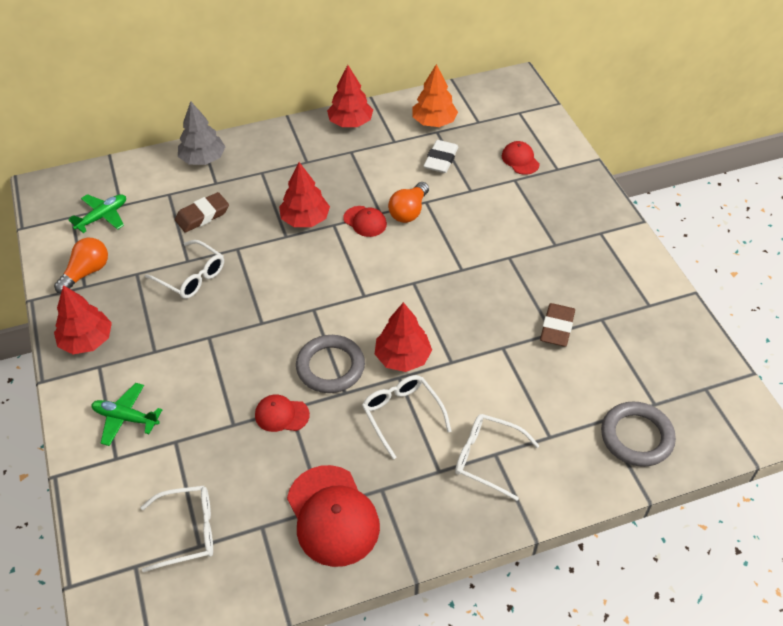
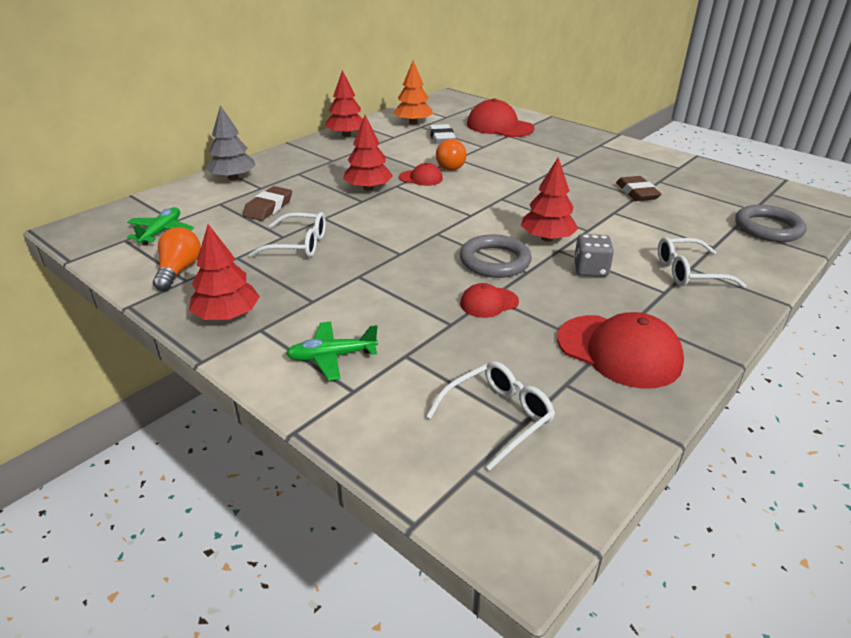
camera: 30 degrees left, 15 degrees down
(402, 414) = (590, 269): white glasses -> grey dice
(520, 160) = (499, 126): red cap -> red cap, size x1.88

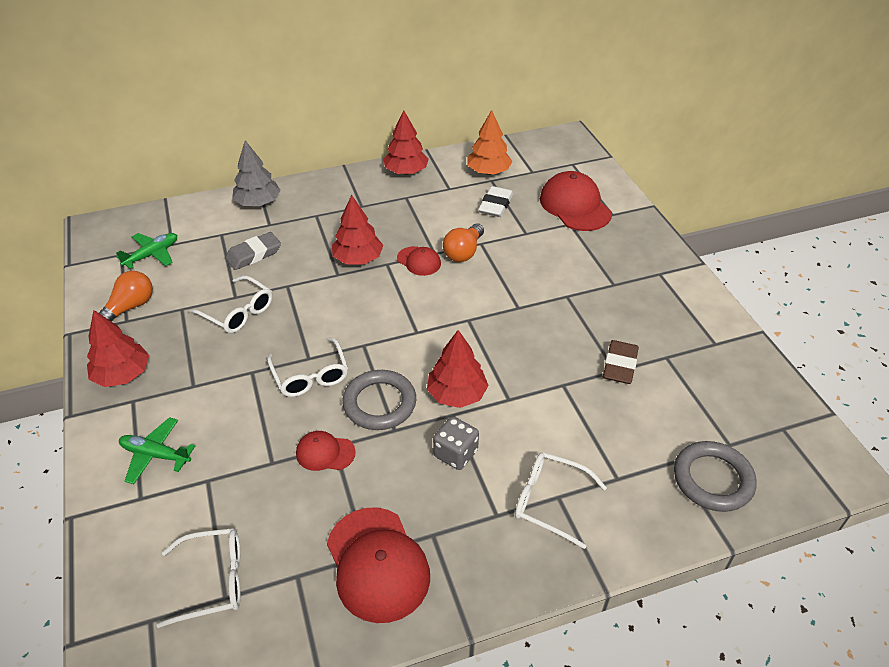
camera: 30 degrees right, 10 degrees up
(268, 208) = (254, 254): brown eraser -> grey eraser
(415, 263) = (310, 376): none -> white glasses

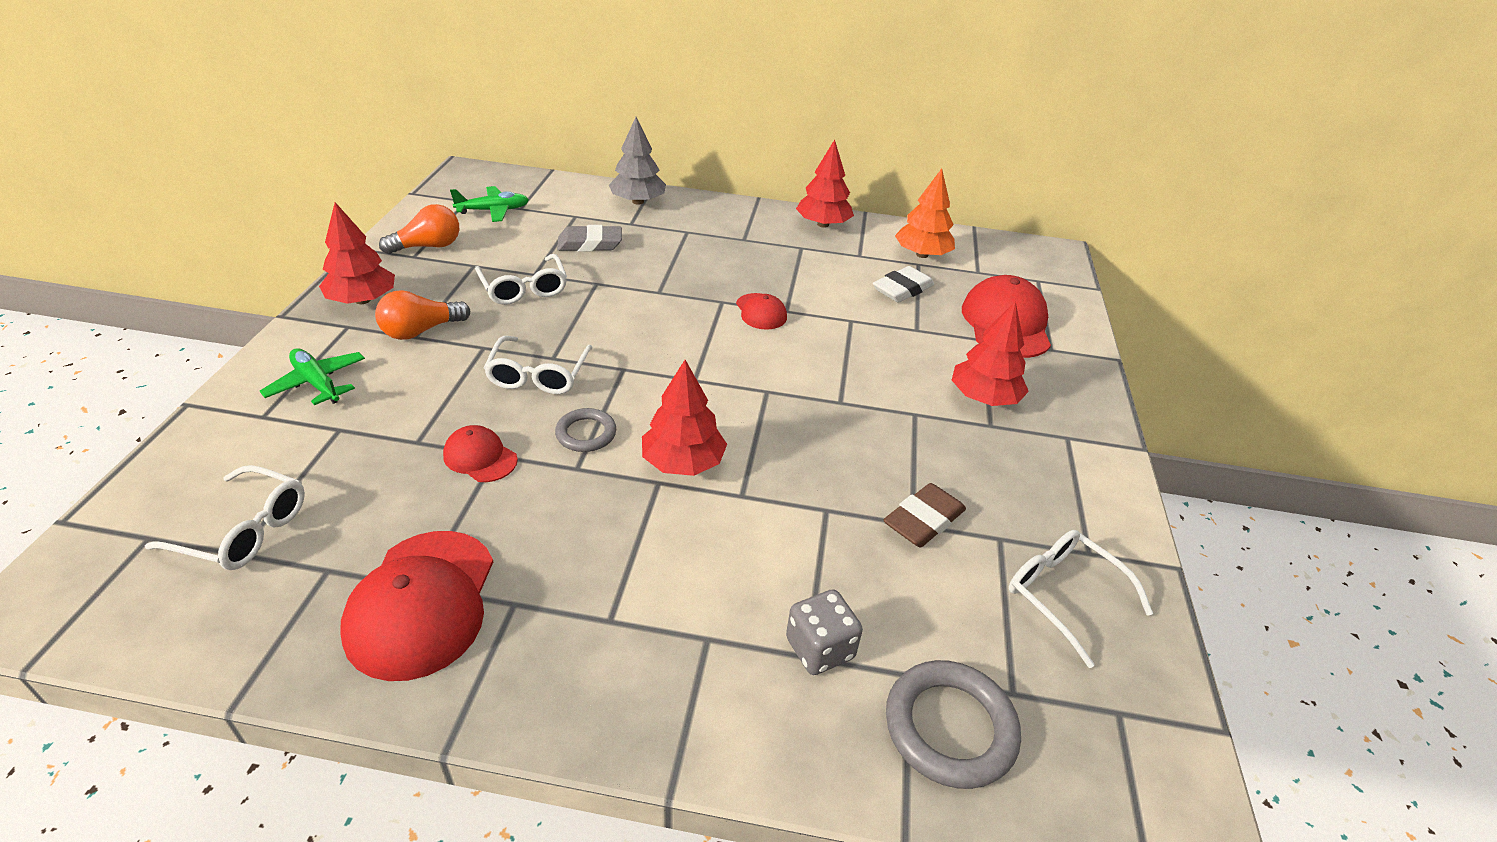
camera: 25 degrees right, 5 degrees down
(358, 259) = (694, 285): red tree -> red tree (984, 398)
(379, 403) = (586, 433): grey ring -> grey ring, size x0.61
(455, 453) = (623, 526): grey dice -> grey dice (819, 648)
(463, 252) = (822, 321): orange light bulb -> orange light bulb (420, 331)
(549, 501) = (691, 638): white glasses -> white glasses (1063, 595)

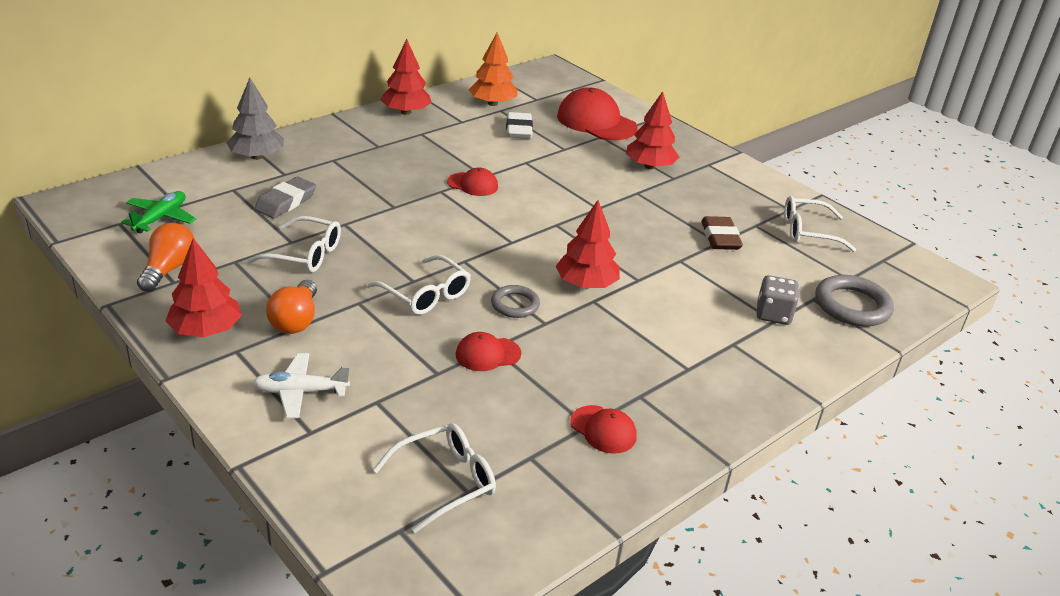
camera: 50 degrees left, 5 degrees down
(317, 383) = (300, 392): green plane -> white plane
(422, 603) = (603, 429): red cap -> red cap, size x0.53

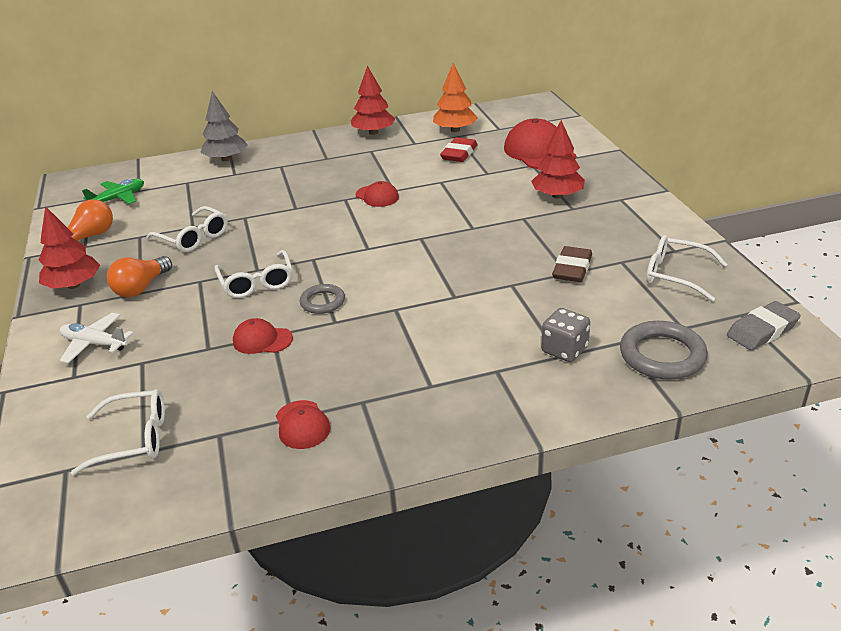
camera: 30 degrees right, 0 degrees up
(286, 202) = (216, 196): grey eraser -> grey eraser (762, 330)
(519, 130) = (459, 154): white eraser -> red eraser
(586, 284) = (401, 293): red tree -> none

